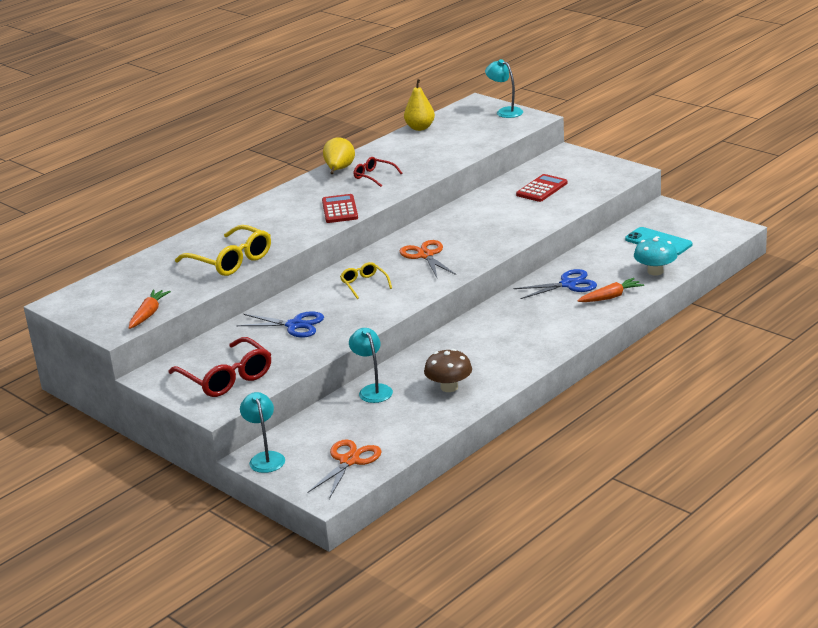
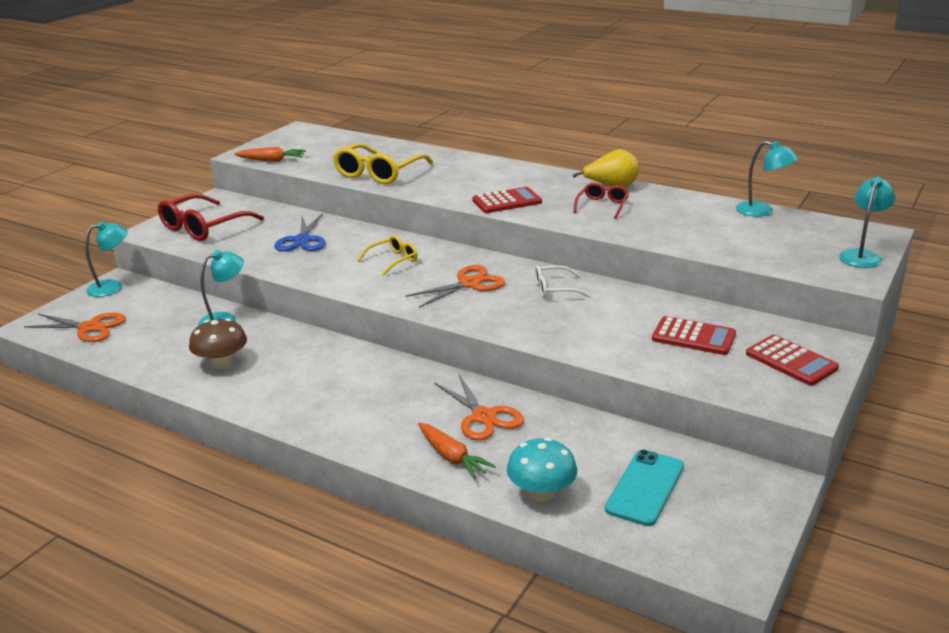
camera: 75 degrees right, 0 degrees up
(420, 128) = (762, 211): yellow pear -> turquoise lamp
(452, 225) = (555, 289): none -> white glasses
(568, 284) = (483, 417): blue scissors -> orange scissors
(582, 167) = (791, 361): none -> red calculator

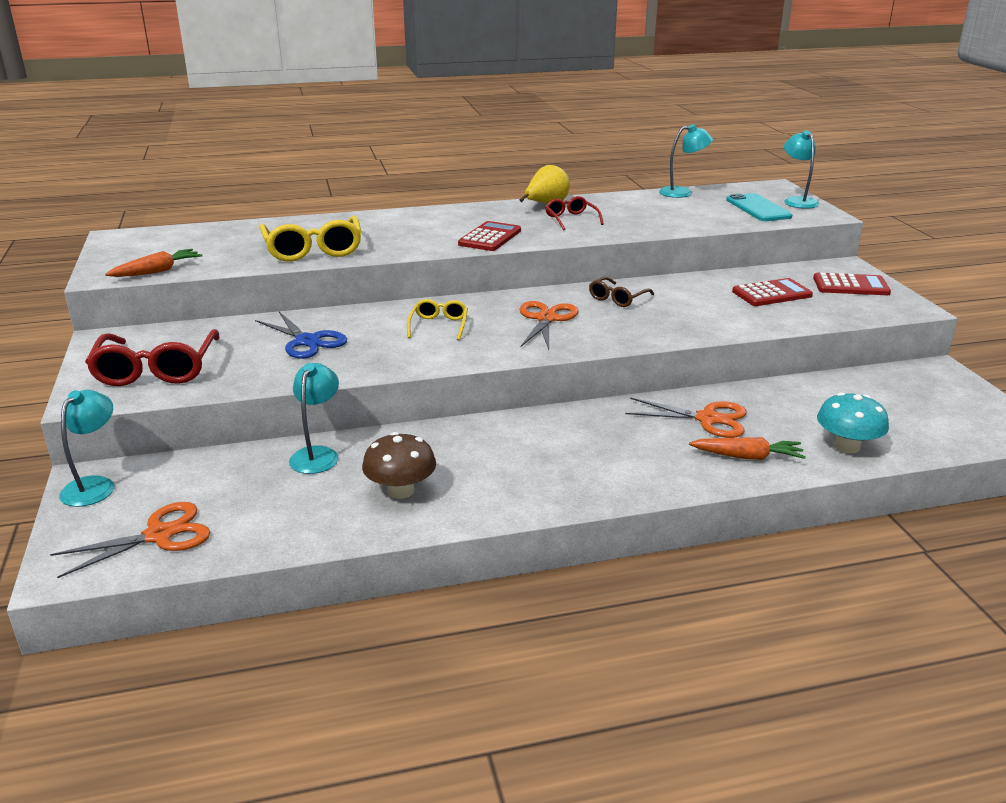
camera: 45 degrees left, 0 degrees up
(555, 289) = (618, 298): white glasses -> brown glasses
(645, 487) = (889, 409): turquoise phone -> turquoise phone (758, 208)

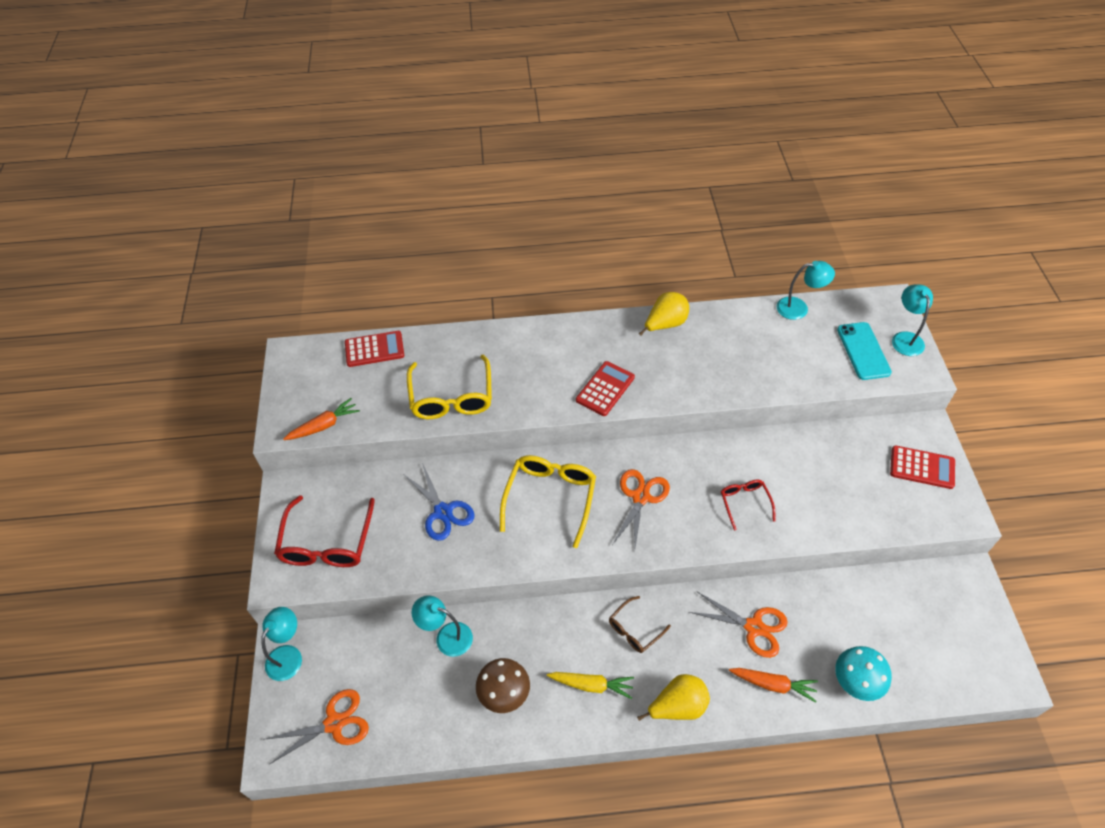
camera: 10 degrees right, 25 degrees up
(317, 454) = (446, 636): turquoise lamp -> turquoise lamp turned 90 degrees counterclockwise
(438, 326) = (550, 498): yellow glasses -> yellow glasses, size x1.83
(517, 475) = (591, 685): none -> yellow carrot
(571, 219) = (683, 358): red glasses -> red glasses (745, 503)
(618, 298) = (708, 467): brown glasses -> brown glasses (635, 629)
(634, 482) = (678, 706): none -> yellow pear
(771, 294) = (846, 474): red calculator -> red calculator (374, 349)

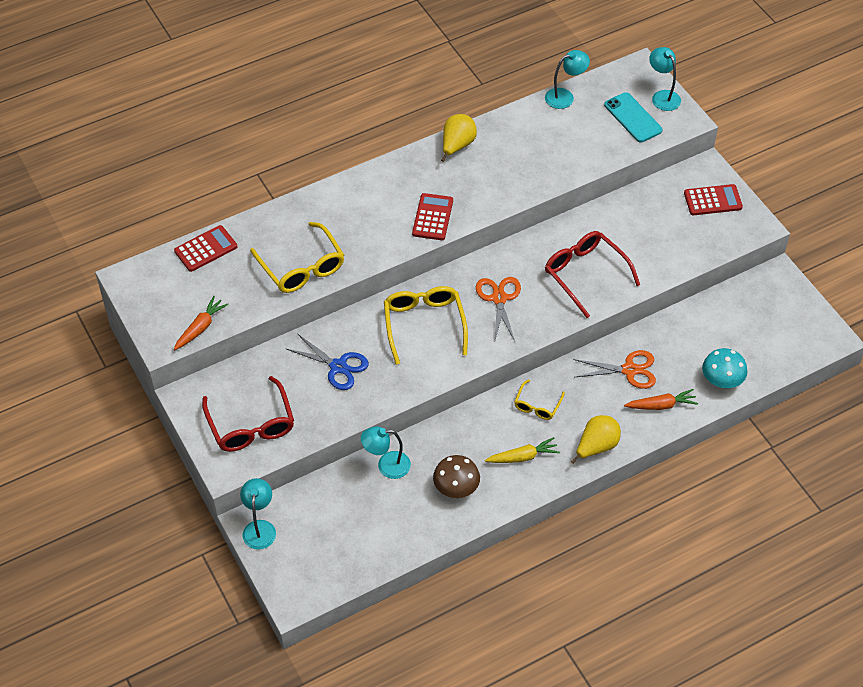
camera: 25 degrees left, 0 degrees up
(334, 723) = (330, 560): orange scissors -> none
(635, 629) = (537, 405): brown glasses -> yellow glasses
(745, 503) = (585, 275): red glasses -> red glasses, size x1.83

